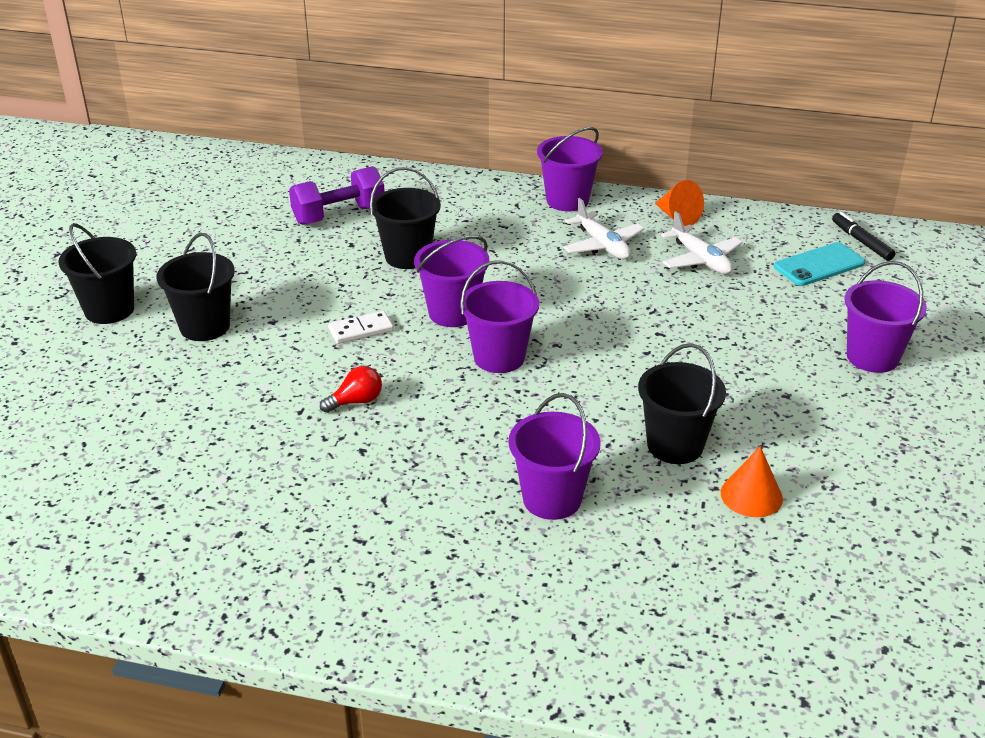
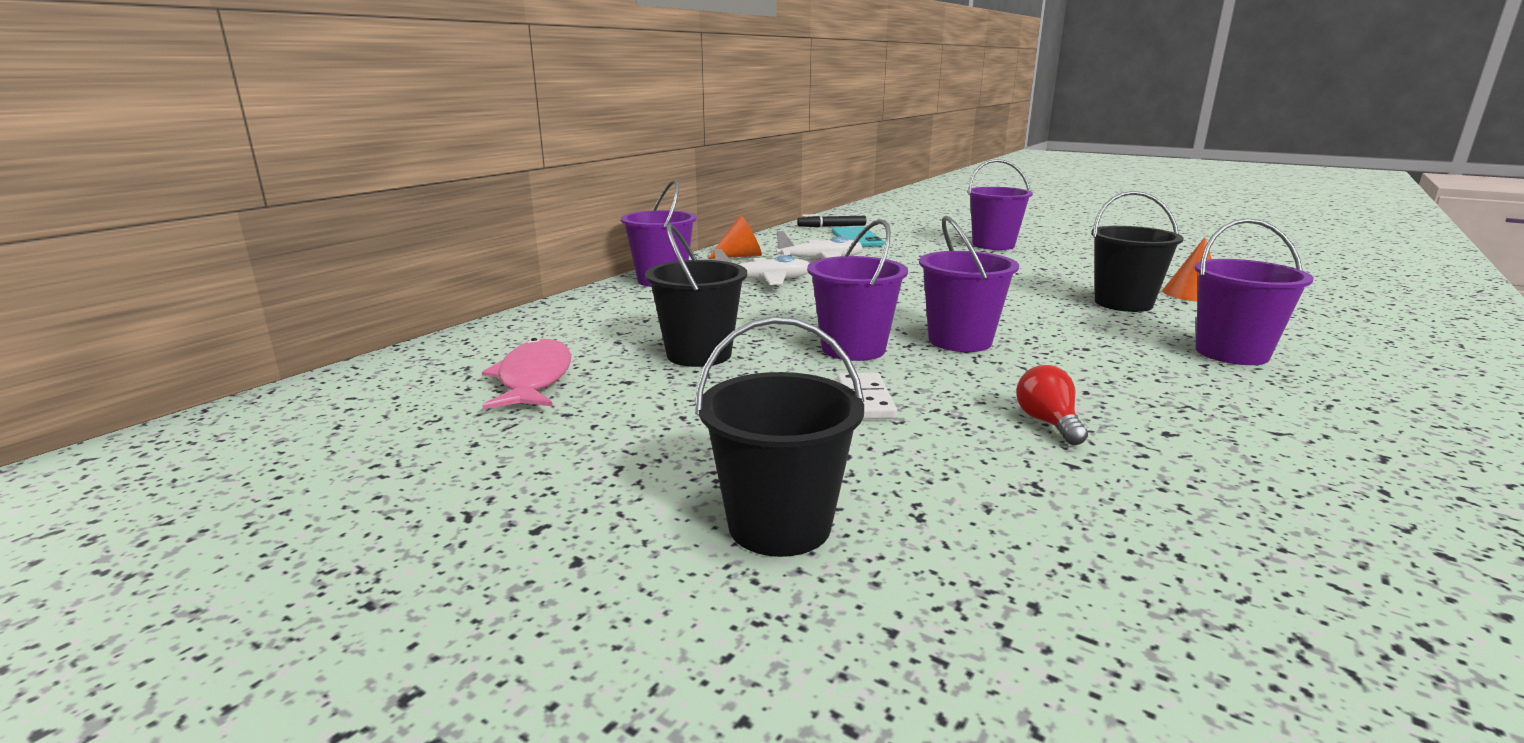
camera: 70 degrees left, 15 degrees down
(109, 310) = (617, 656): black bucket -> none
(339, 215) = (534, 379): purple dumbbell -> pink fish

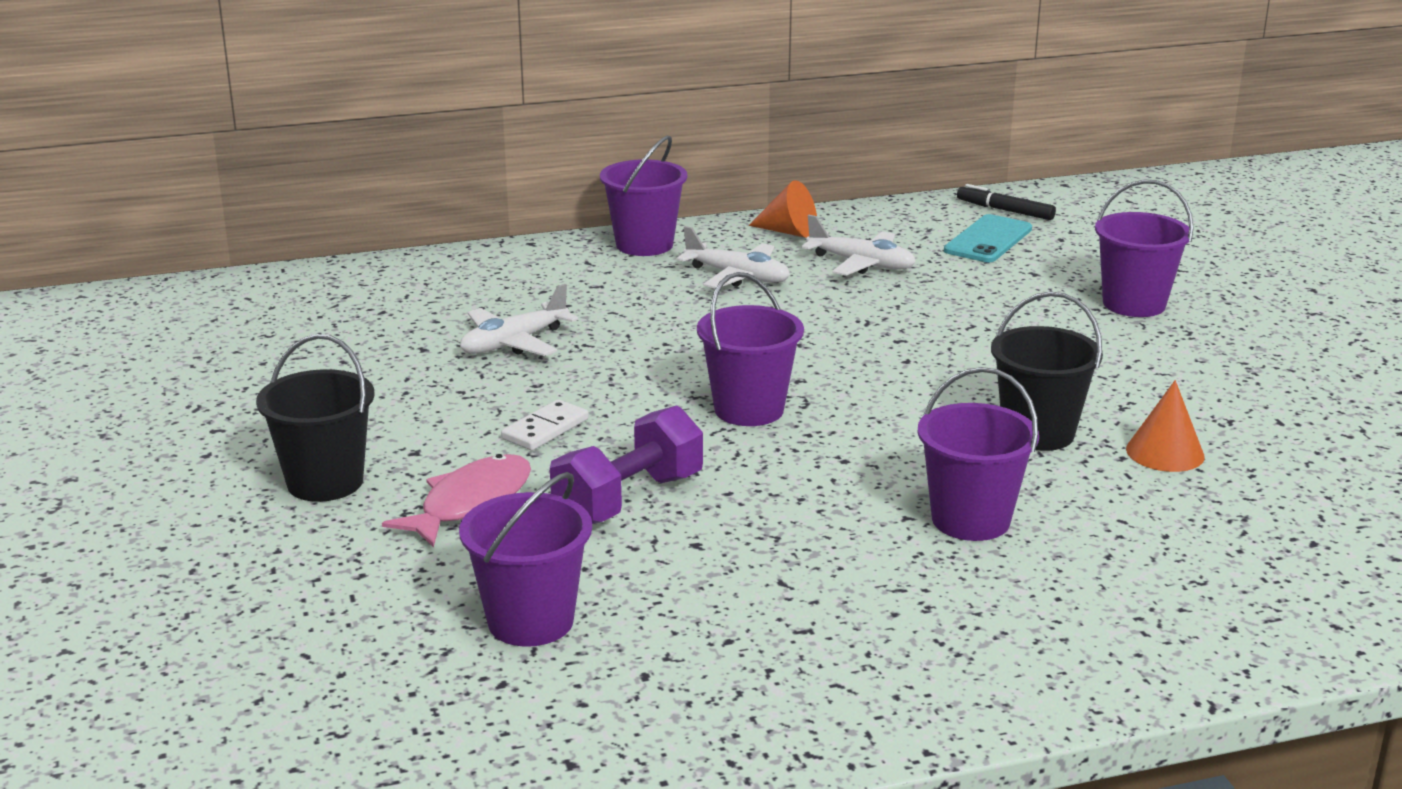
camera: 40 degrees right, 5 degrees up
(534, 379) = (369, 323): pink fish -> pink fish (470, 503)
(699, 354) = (514, 343): black bucket -> white plane
(853, 349) = (640, 383): purple bucket -> purple bucket (530, 621)
(1048, 423) = (628, 500): red light bulb -> purple dumbbell

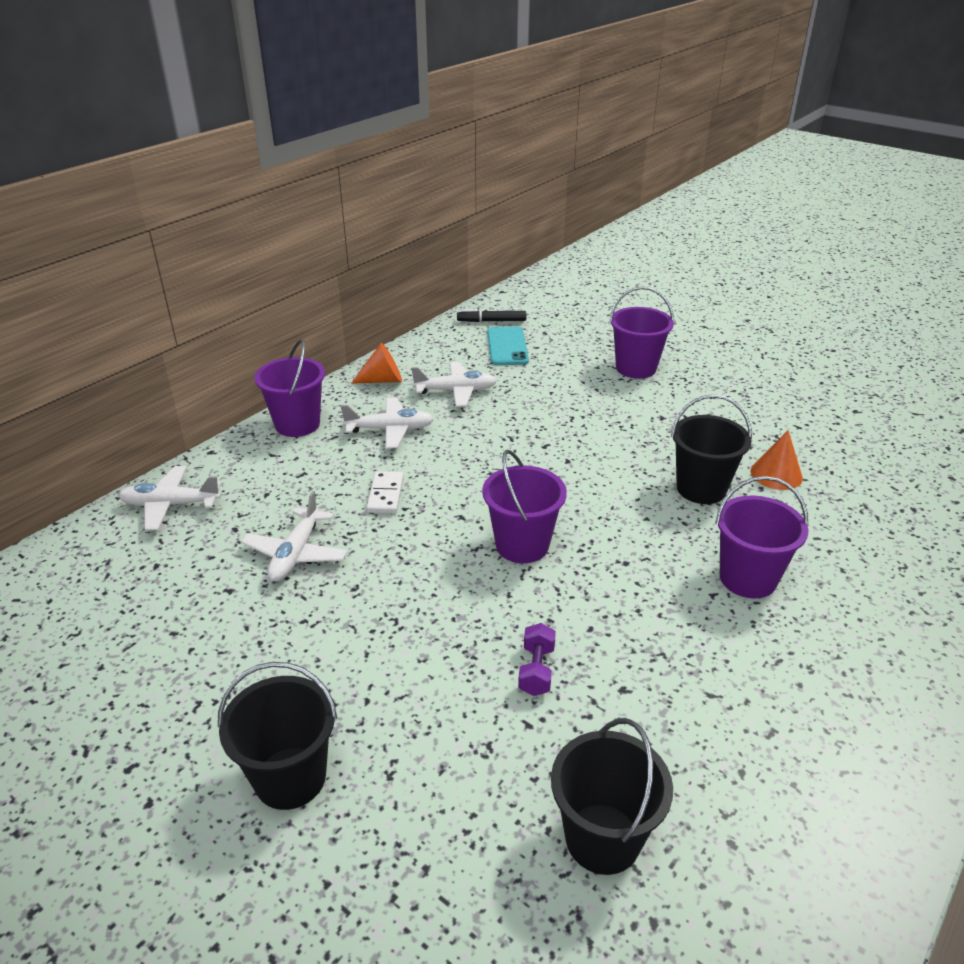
camera: 35 degrees left, 10 degrees up
(445, 272) = (171, 505): none -> white plane
(470, 503) = (430, 736): pink fish -> none
(530, 621) = (602, 838): purple bucket -> black bucket
(545, 429) = (407, 629): white domino -> white domino (385, 495)
(628, 500) = (536, 670): purple dumbbell -> purple dumbbell, size x0.54

